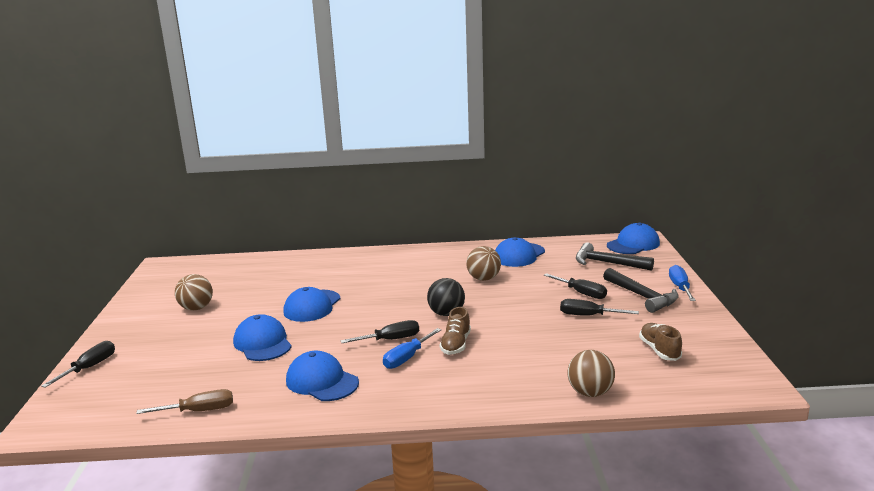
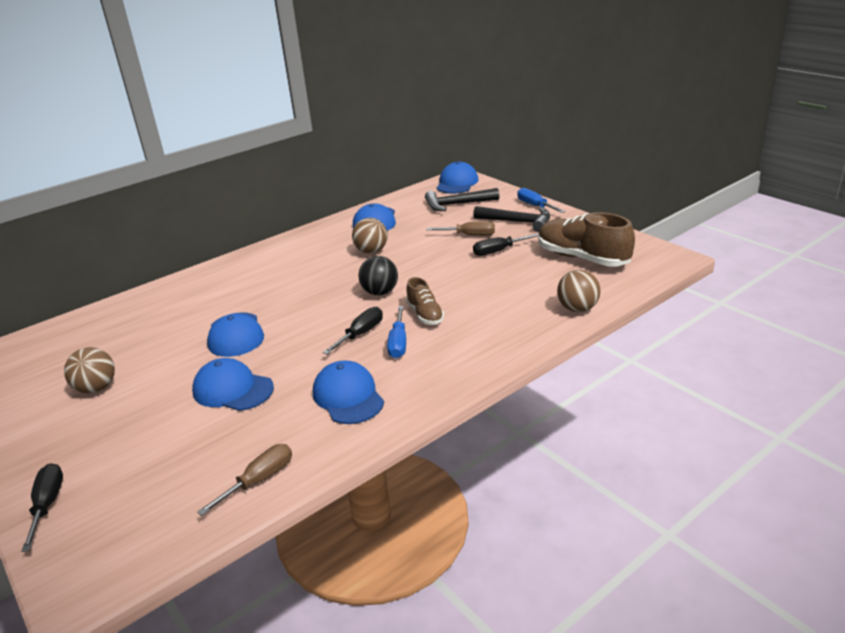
camera: 35 degrees left, 10 degrees up
(322, 381) = (348, 396): blue cap -> blue cap turned 60 degrees clockwise
(581, 293) = (469, 235): black screwdriver -> brown screwdriver
(659, 350) = (582, 258): brown shoe -> brown shoe, size x1.85

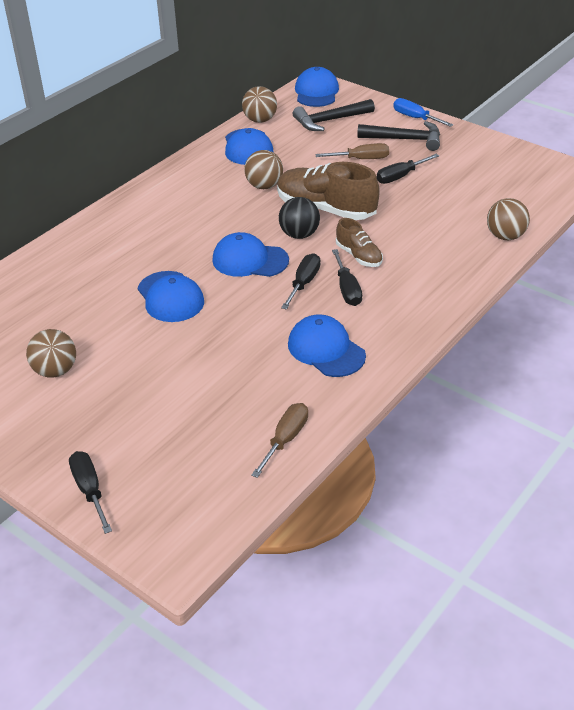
camera: 15 degrees left, 10 degrees up
(233, 389) = (204, 356): blue cap -> blue cap (250, 260)
(397, 201) = (260, 120): none -> brown ball
(398, 343) = (347, 289): blue screwdriver -> black screwdriver
(582, 258) = (488, 179): brown shoe -> brown shoe (325, 209)

